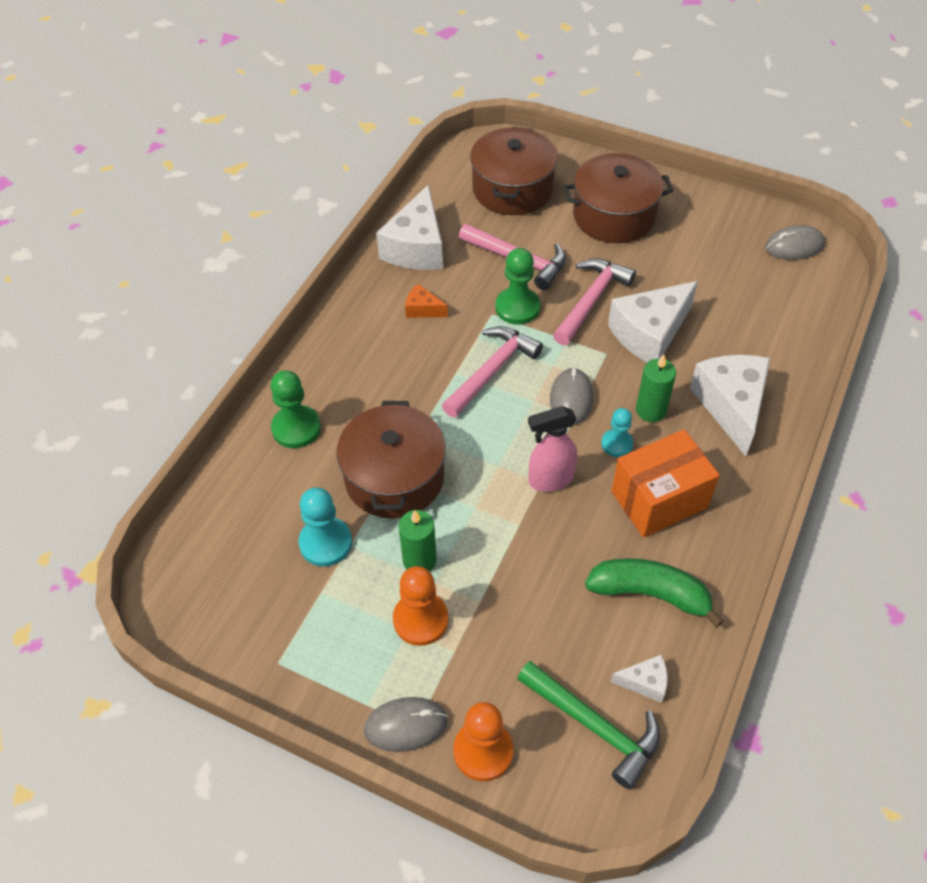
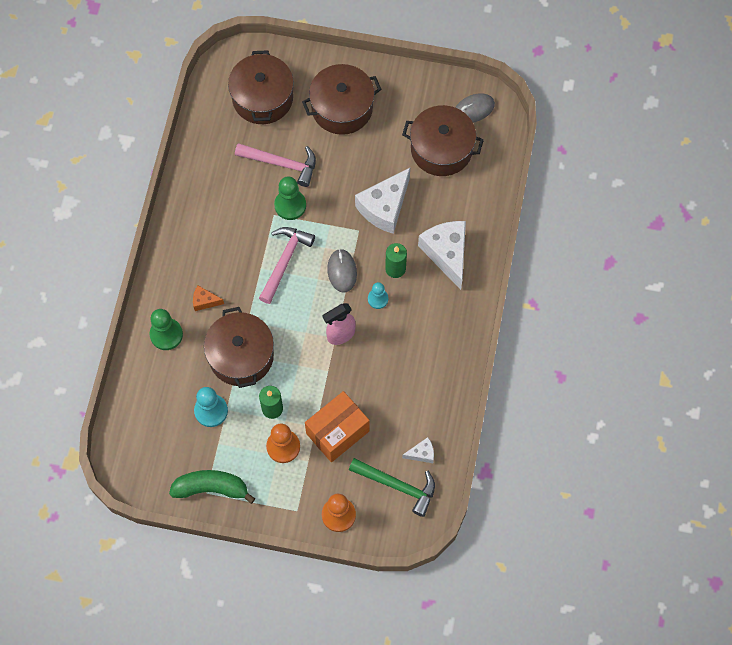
camera: 15 degrees left, 15 degrees up
(406, 725) = (291, 511): grey mouse -> none
(416, 247) = (205, 168): white cheese -> none
(423, 309) = (224, 221): orange cheese -> orange cheese (205, 301)
(591, 300) = (340, 188): pink hammer -> none
(650, 594) = (416, 398): green banana -> green banana (211, 488)
(659, 500) = (411, 333): orange box -> orange box (337, 432)
(742, 282) = (441, 149): none -> brown pot

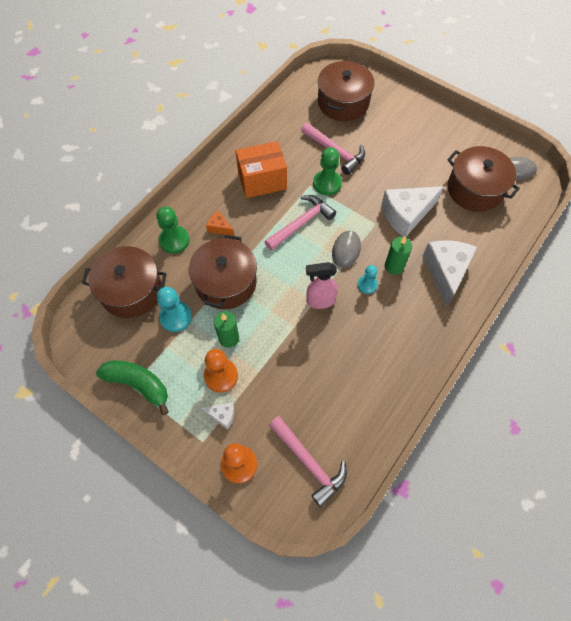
camera: 25 degrees right, 5 degrees down
(337, 432) = (276, 385): orange box -> orange box (262, 181)
(342, 108) = (403, 131): brown pot -> brown pot (131, 290)
(397, 486) = (309, 462): green hammer -> pink hammer
(421, 453) = (346, 441): white cheese -> white cheese (222, 415)

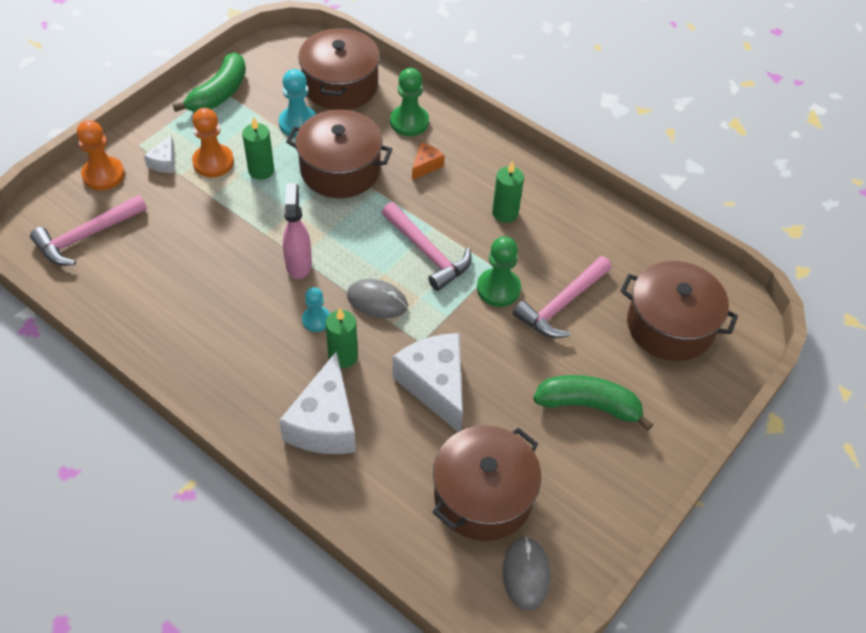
camera: 90 degrees right, 10 degrees down
(262, 181) = (505, 213): orange box -> green candle
(405, 141) = (589, 405): none -> green banana
(446, 272) = (324, 423): white cheese -> white cheese turned 90 degrees clockwise

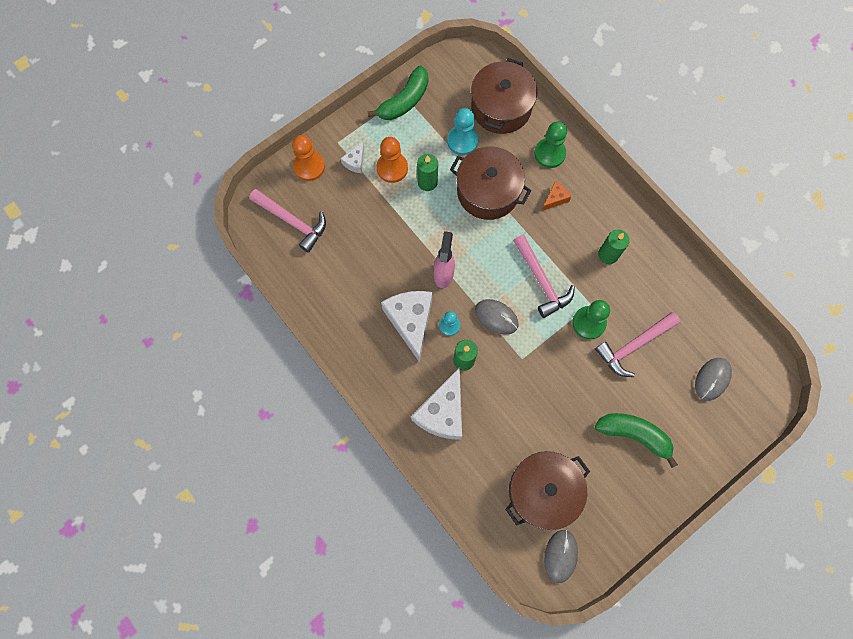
camera: 15 degrees right, 20 degrees up
(87, 236) = (292, 221): pink hammer -> pink hammer turned 120 degrees counterclockwise
(435, 385) = (526, 396): white cheese -> white cheese (411, 321)
(670, 325) = (712, 379): brown pot -> grey mouse

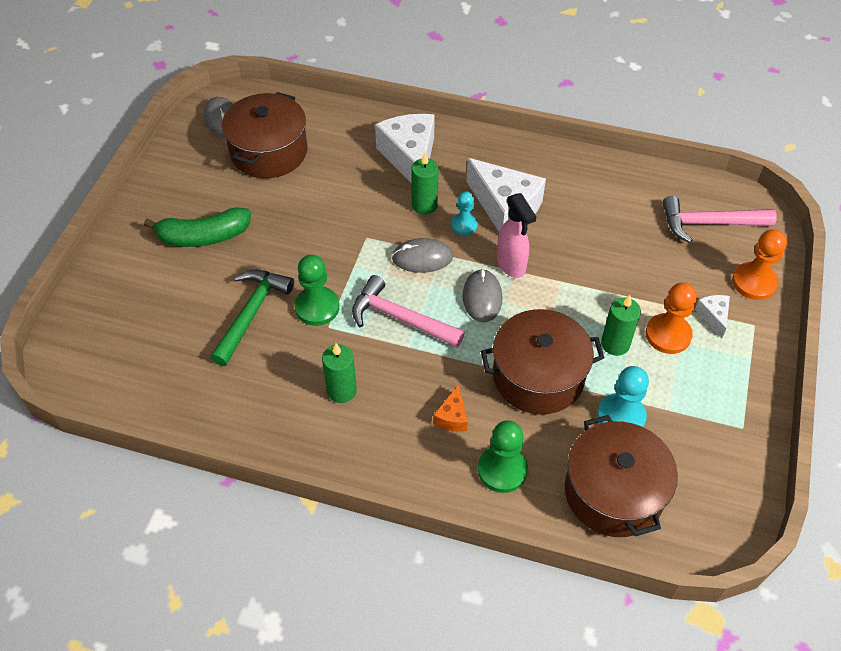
camera: 145 degrees right, 20 degrees down
(404, 101) = (735, 421): green banana -> none
(634, 346) = (251, 313): pink hammer -> green hammer
(712, 379) = (141, 330): grey mouse -> grey mouse (482, 297)

